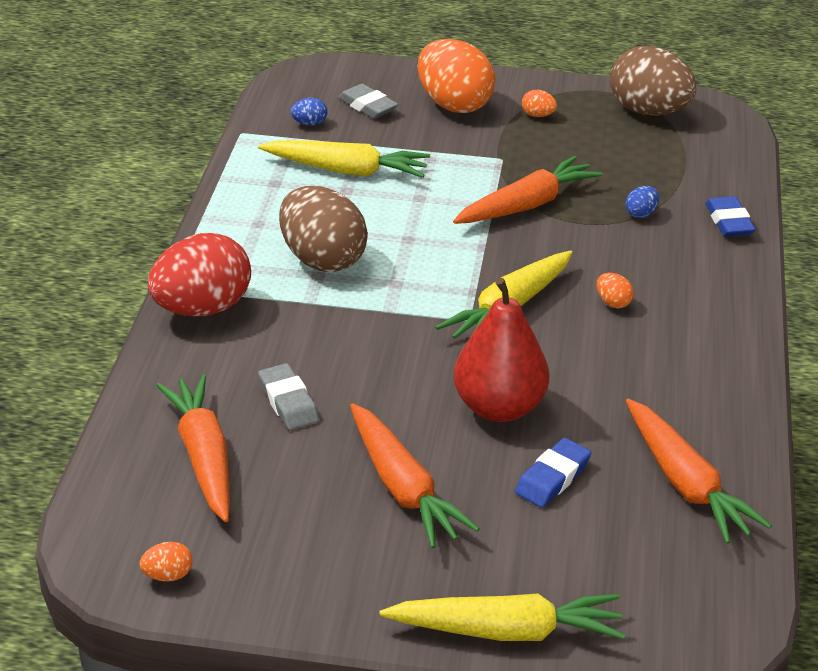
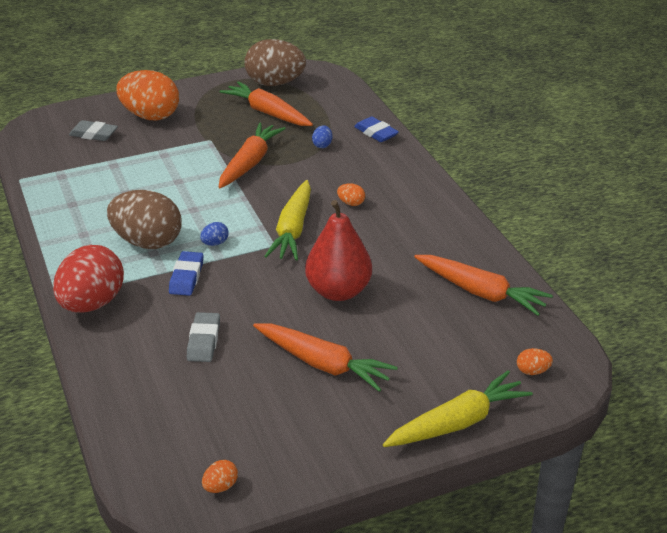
camera: 30 degrees left, 0 degrees up
(203, 457) = (177, 399): orange carrot -> orange carrot (267, 113)
(288, 402) = (204, 341): grey eraser -> grey eraser turned 60 degrees clockwise
(309, 123) = (63, 158): blue egg -> blue egg (215, 243)
(347, 170) = (115, 179): yellow carrot -> none
(538, 115) = (210, 106): orange egg -> orange egg (532, 371)
(552, 478) = (405, 320): blue eraser -> blue eraser (186, 277)

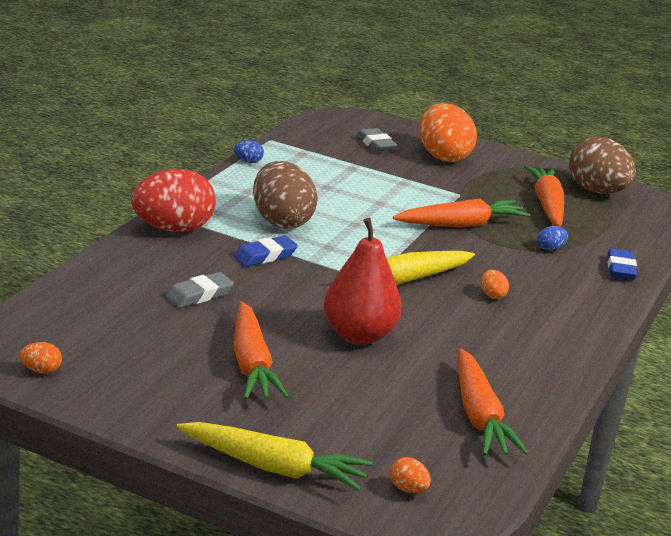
camera: 45 degrees right, 10 degrees down
(215, 243) = (327, 251): blue egg -> blue egg (248, 161)

